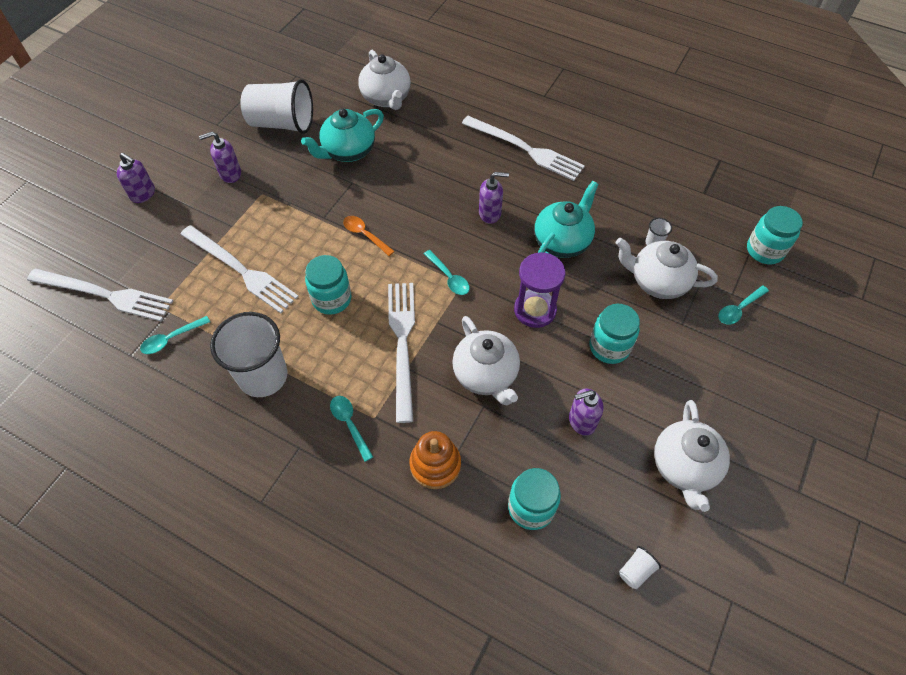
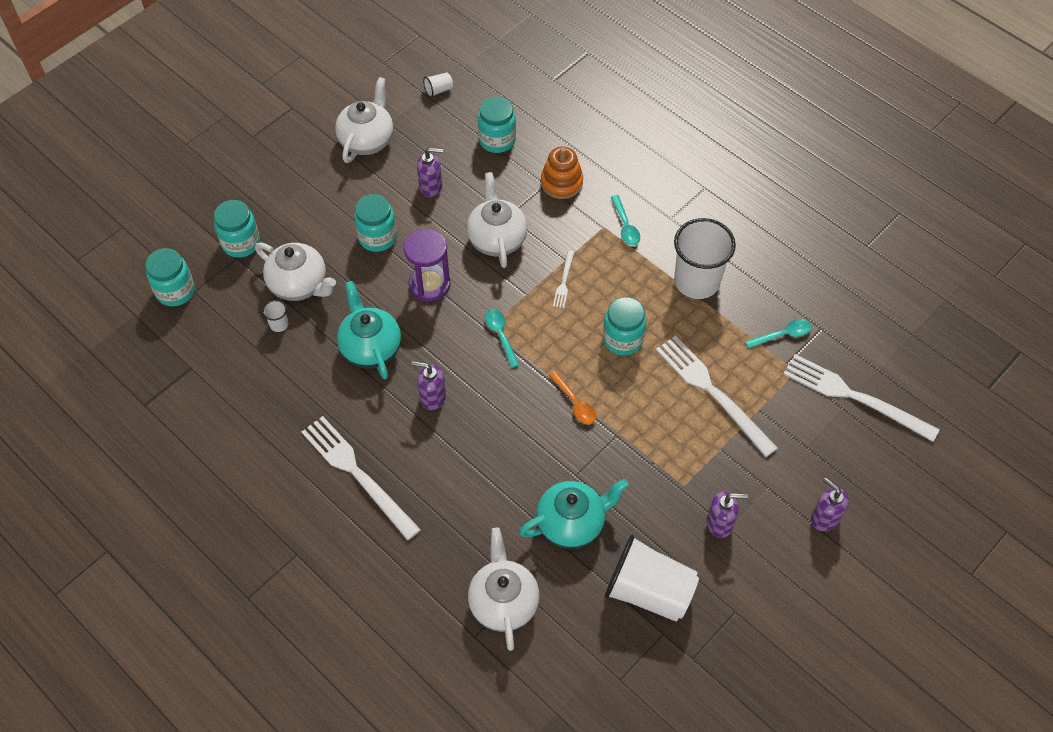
camera: 165 degrees left, 0 degrees up
(402, 343) = (564, 282): white fork -> white fork, size x0.45
(562, 241) = (370, 347): turquoise teapot -> turquoise teapot turned 105 degrees clockwise
(739, 309) = (241, 243): turquoise spoon -> turquoise jar

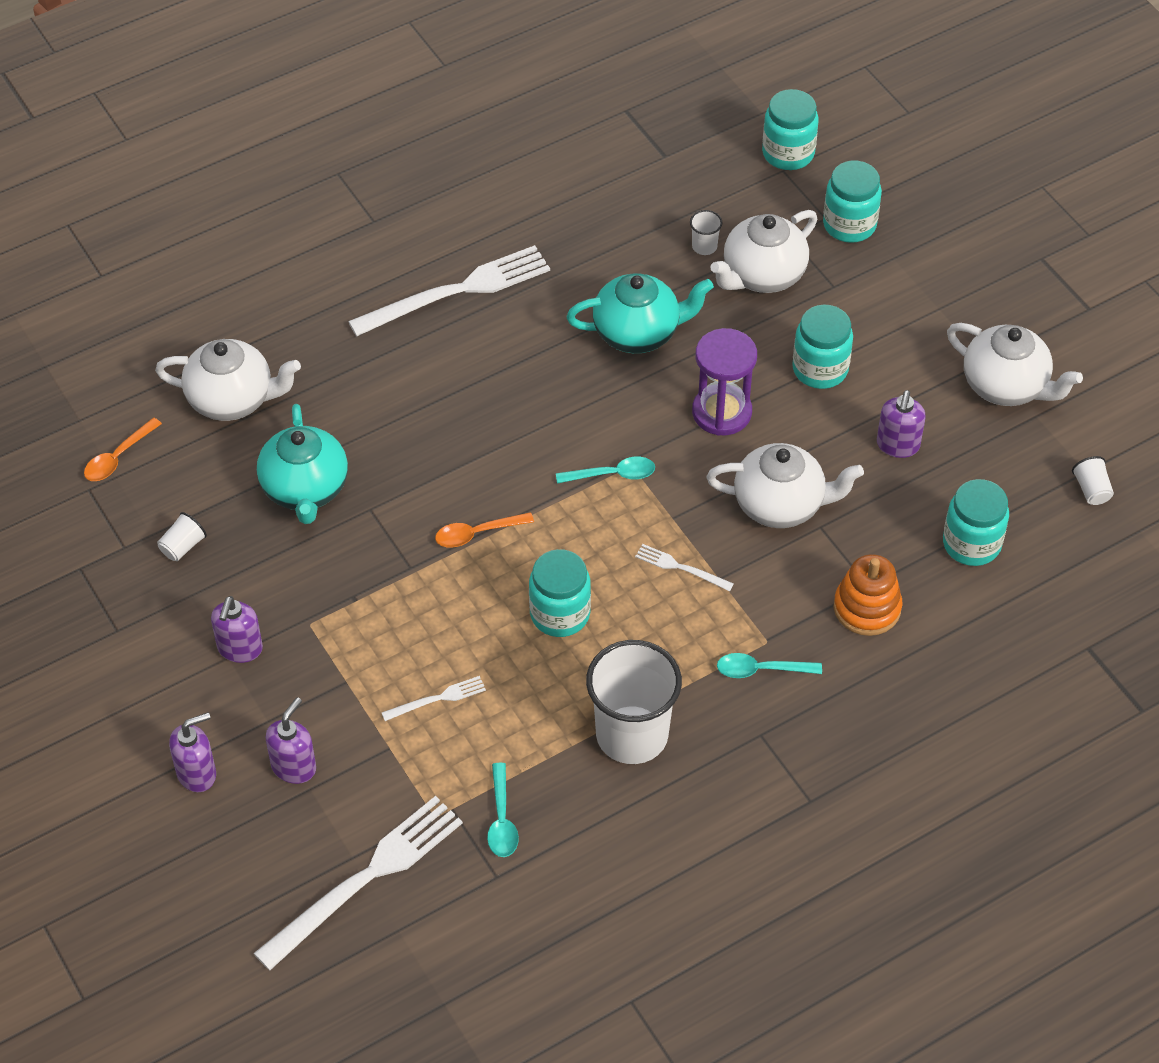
camera: 105 degrees right, 5 degrees down
(432, 397) = (540, 383): purple soap dispenser -> purple soap dispenser (294, 767)
(583, 668) = (118, 457): none -> orange spoon
(649, 591) = (183, 546): white cup -> white cup, size x0.40
(712, 392) = (437, 699): white fork -> white fork, size x0.45

